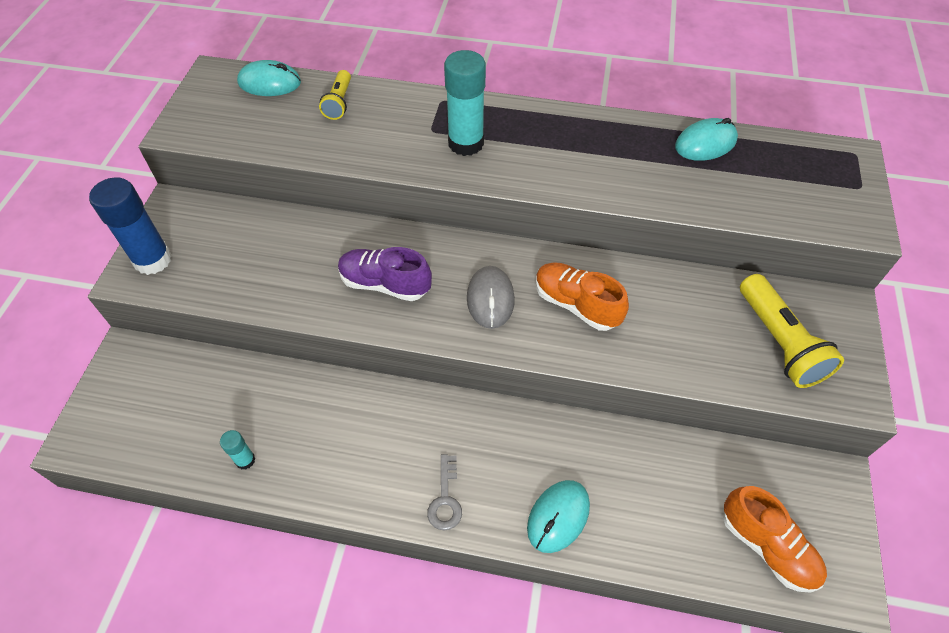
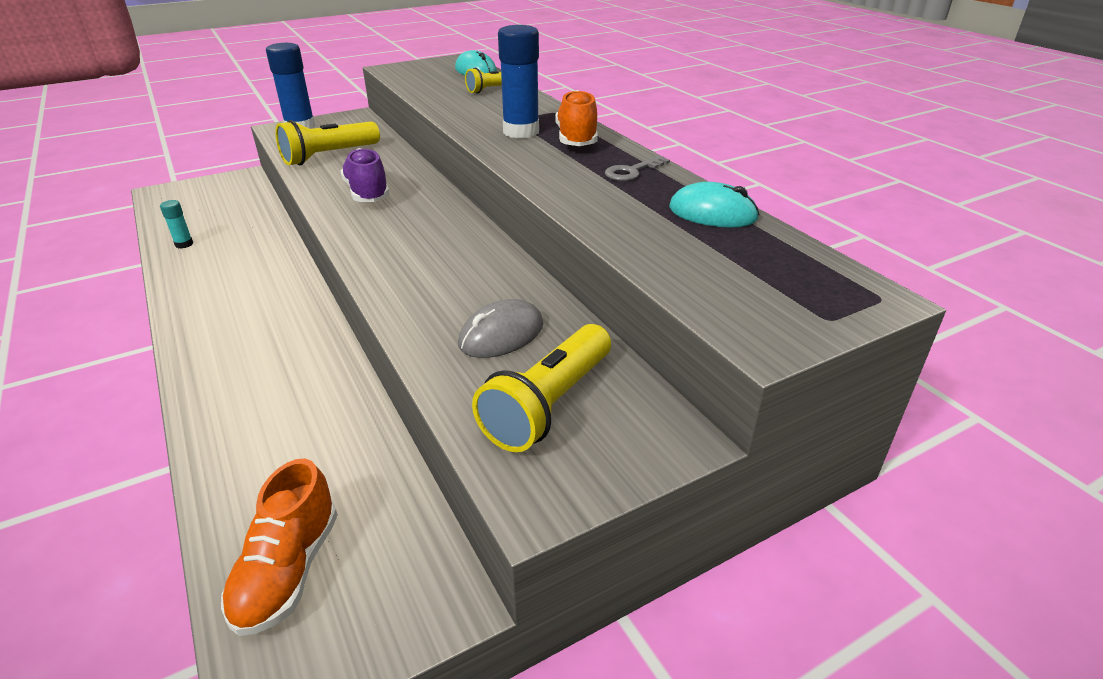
camera: 50 degrees right, 20 degrees down
(264, 272) = (329, 156): none -> yellow flashlight
(445, 499) = (206, 334): grey key -> grey key (632, 171)
(466, 143) = (521, 132): turquoise glue stick -> blue glue stick
(490, 299) = (403, 234): grey mouse -> grey mouse (501, 334)
(558, 517) = (227, 400): turquoise mouse -> none
(576, 304) = (446, 271): orange shoe -> orange shoe (576, 139)

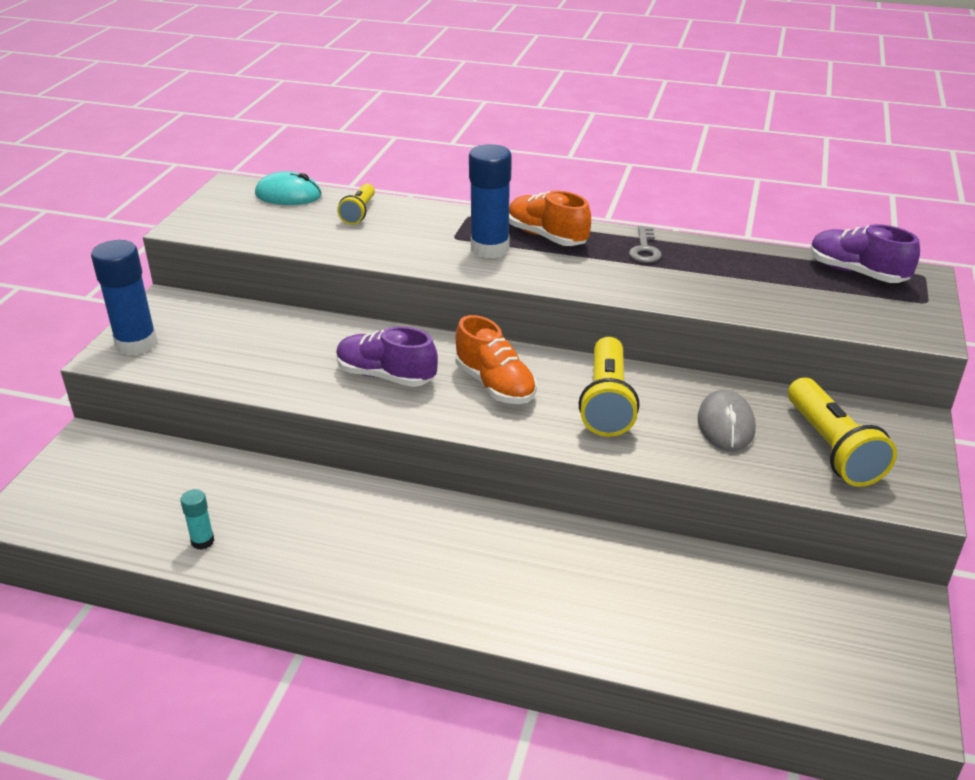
camera: 45 degrees left, 0 degrees up
(288, 570) = (813, 661): orange shoe -> orange shoe (495, 385)
(329, 156) = (254, 359): yellow flashlight -> yellow flashlight (607, 402)
(712, 213) = (754, 260): turquoise mouse -> none
(800, 263) = (856, 272): none -> purple shoe

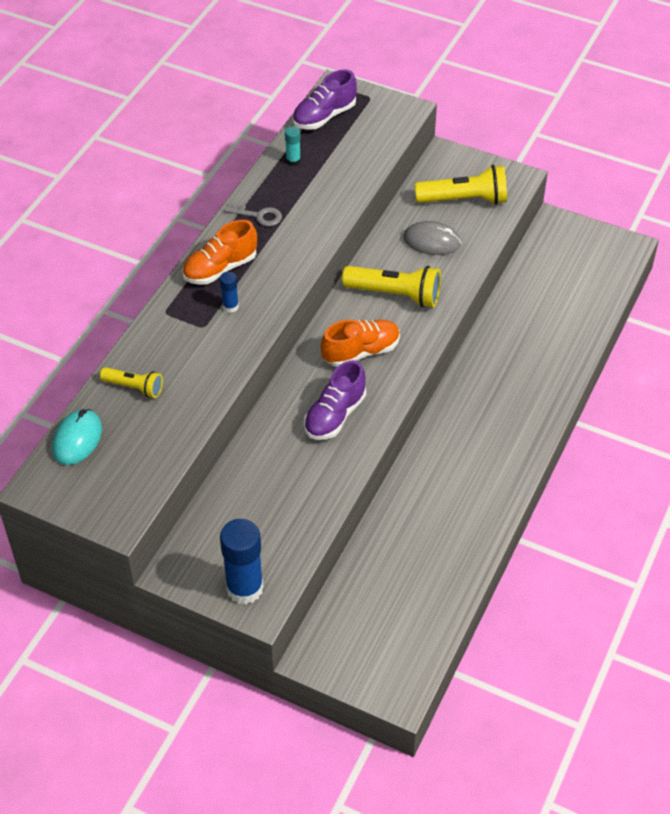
camera: 80 degrees left, 15 degrees up
(202, 541) = (452, 565): turquoise glue stick -> turquoise glue stick (293, 161)
(490, 248) = (230, 306): blue glue stick -> blue glue stick, size x0.49

